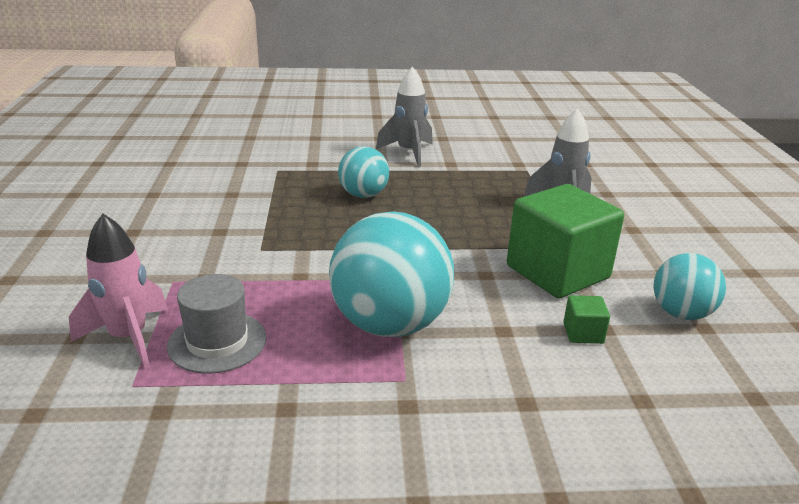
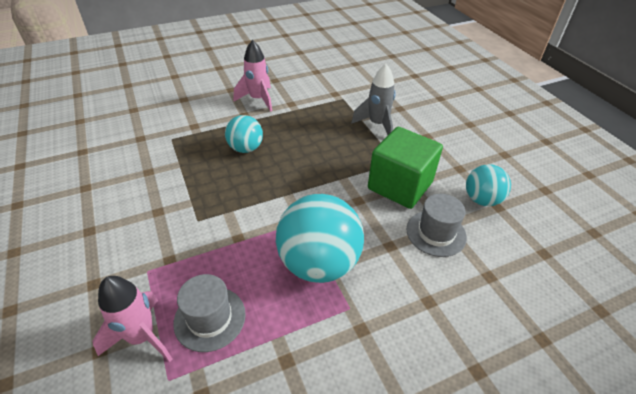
camera: 20 degrees left, 15 degrees up
(409, 152) = (258, 99): grey rocket -> pink rocket
(583, 333) = (436, 233): green cube -> grey hat

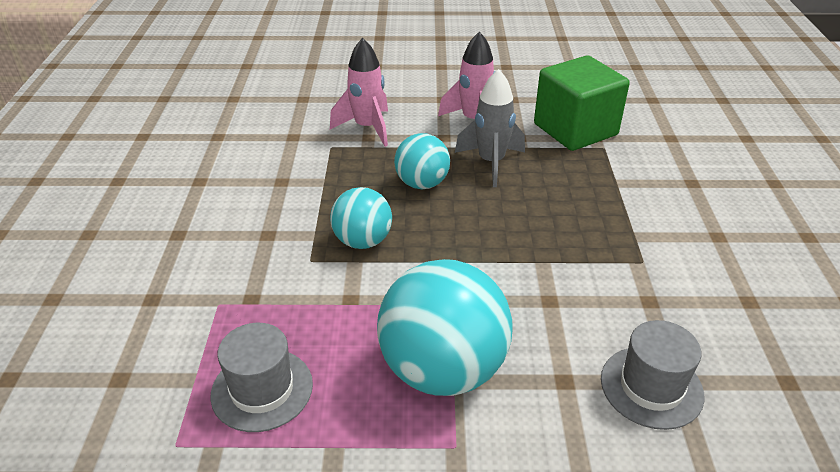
camera: 25 degrees right, 5 degrees down
(142, 337) = (172, 382): pink rocket -> pink rocket (367, 128)
(377, 124) = (640, 198): grey rocket -> grey rocket (491, 163)
(400, 185) = (629, 298): green cube -> green cube (575, 129)
(481, 199) = (763, 361): turquoise ball -> turquoise ball (362, 241)

